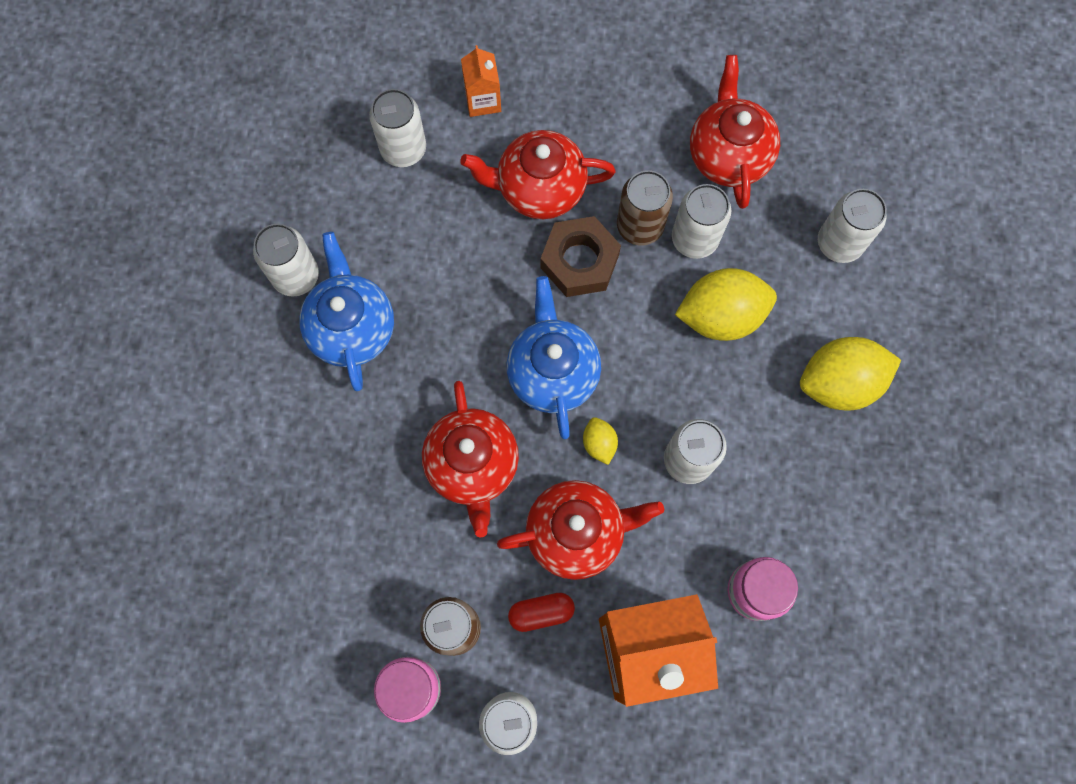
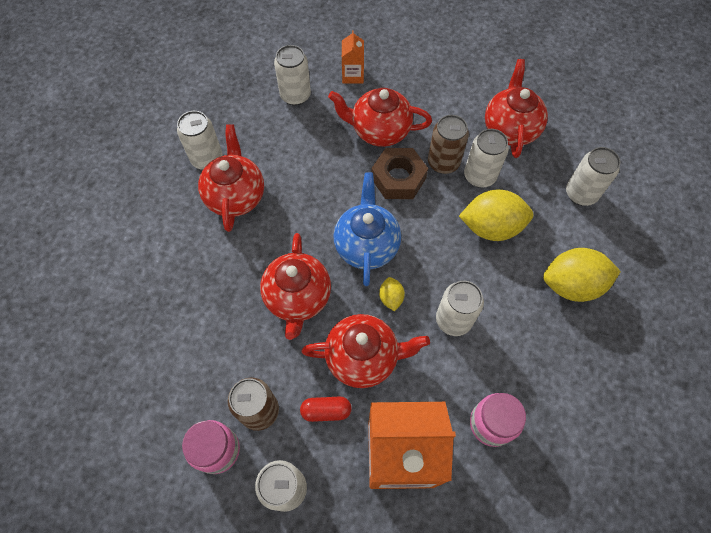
camera: 10 degrees right, 10 degrees down
(352, 328) = (236, 196): blue teapot -> red teapot

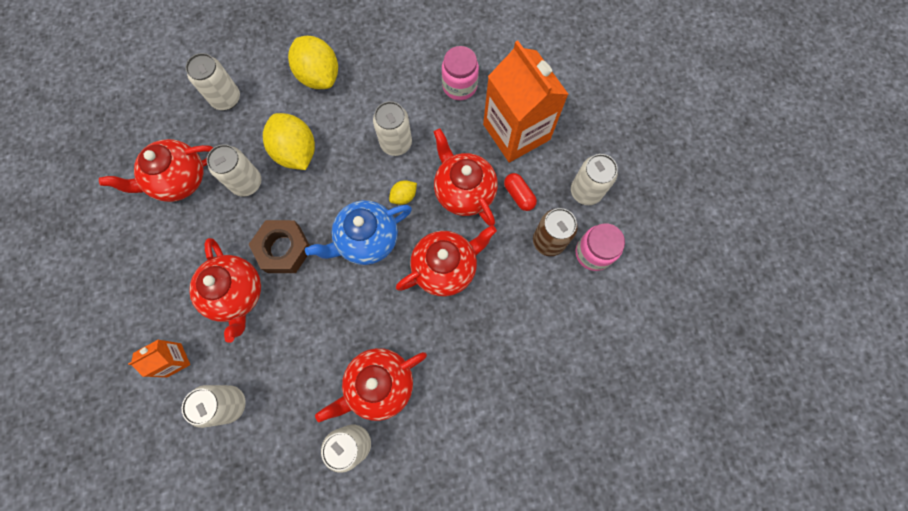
camera: 120 degrees left, 10 degrees up
(443, 163) = (247, 219): brown can -> none

